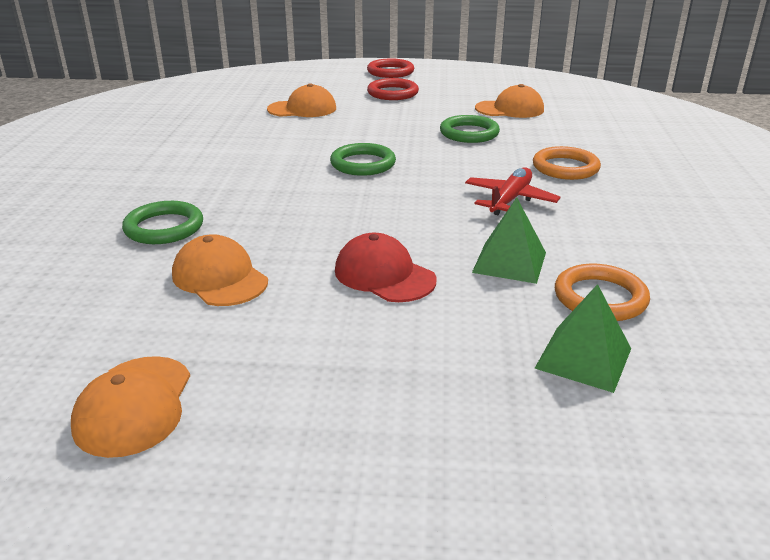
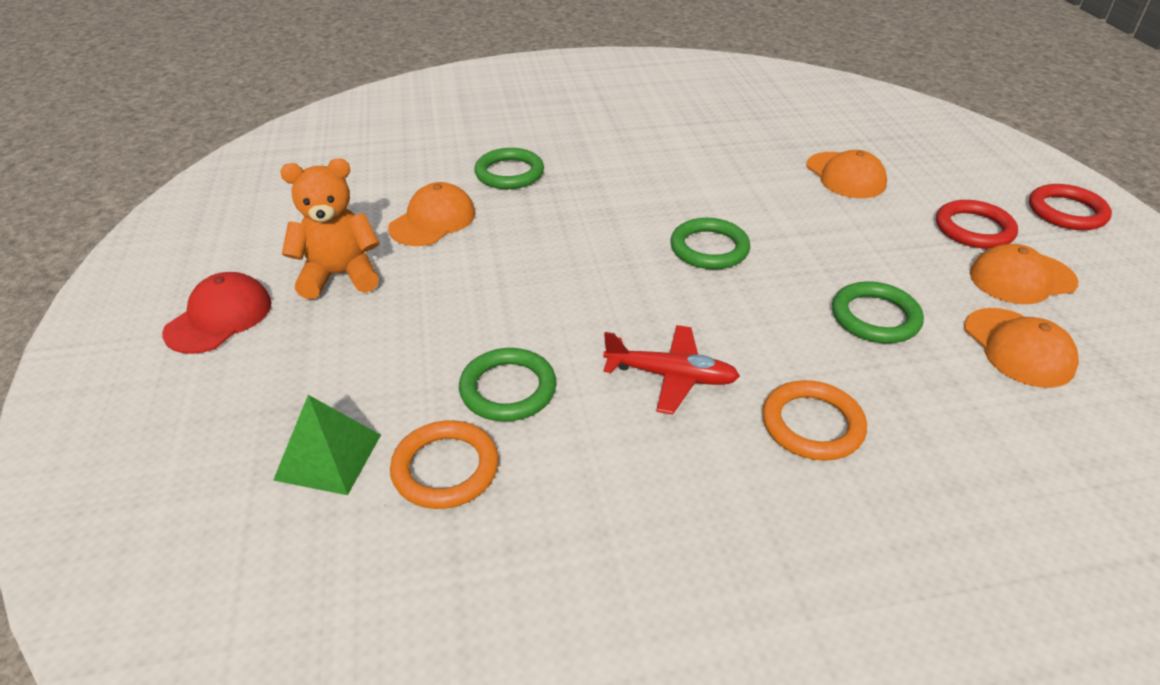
camera: 75 degrees right, 10 degrees up
(134, 405) = (265, 230): orange cap -> orange cap (1021, 278)
(287, 344) = (340, 275): none -> orange teddy bear
(384, 275) = (458, 306): red cap -> red cap (219, 318)
(509, 262) = (508, 389): green pyramid -> green ring

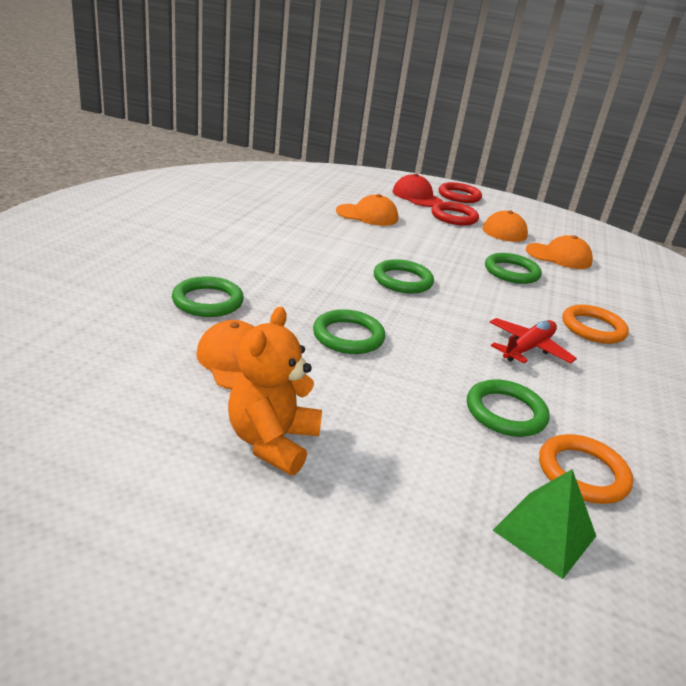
camera: 65 degrees left, 10 degrees down
(219, 318) = (268, 551): red cap -> red cap (417, 196)
(540, 255) = (348, 336): none -> green ring

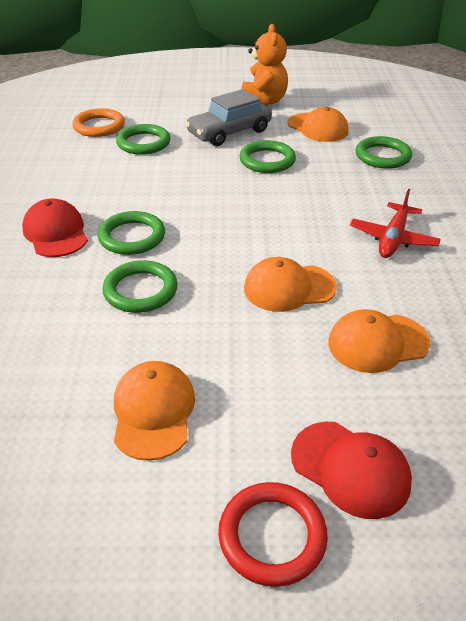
camera: 165 degrees right, 10 degrees up
(371, 393) = (229, 132): none -> grey car
(402, 280) = (258, 229): green ring -> green ring (132, 237)
(454, 217) = (251, 412): red ring -> none
(528, 348) = (125, 191): red plane -> red plane (393, 239)
(544, 533) = (123, 103): green pyramid -> none
(558, 256) = (65, 361): orange cap -> orange cap (289, 288)
(593, 328) = (56, 233): orange ring -> red cap

